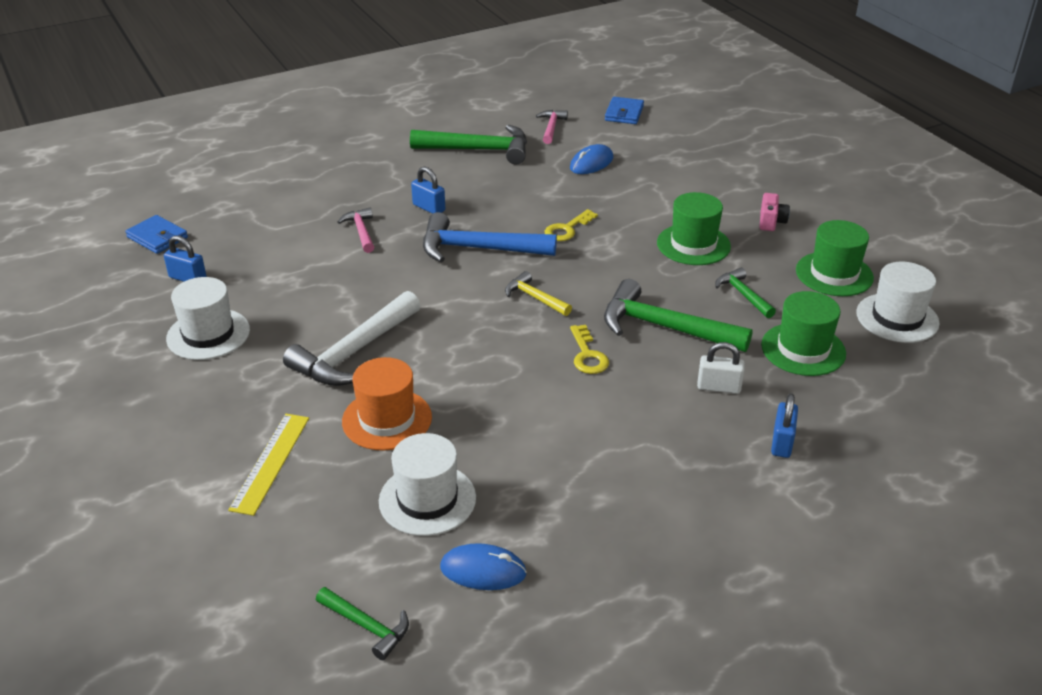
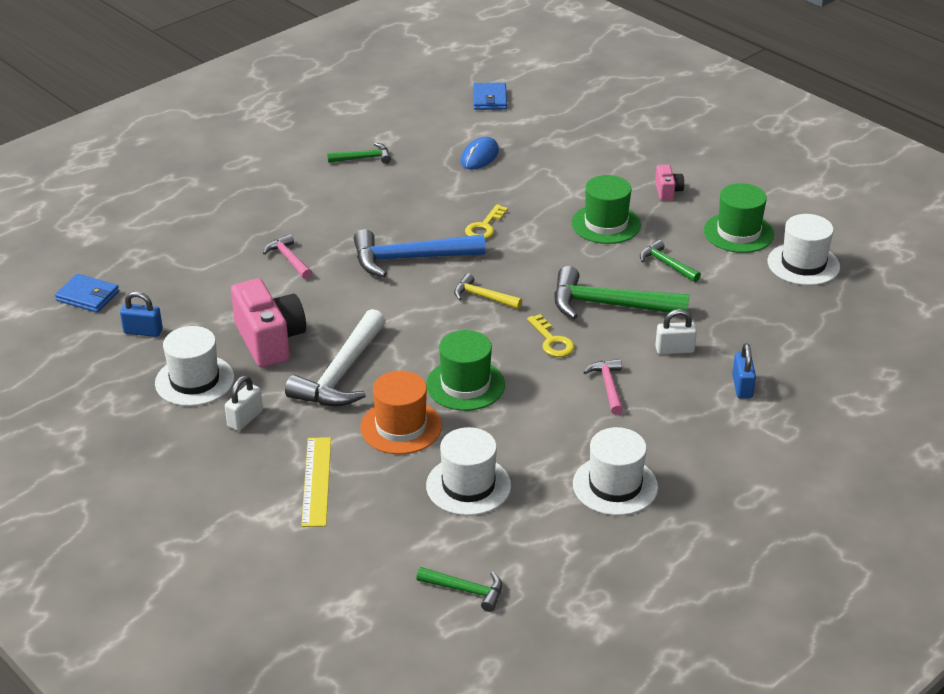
camera: 15 degrees left, 0 degrees up
(235, 382) = (245, 419): none -> white padlock
(301, 307) = (270, 340): none -> pink camera
(429, 208) = (343, 225): blue padlock -> none
(478, 150) = (363, 158): green hammer -> green hammer, size x0.52
(483, 570) = (540, 531): blue mouse -> none
(551, 127) = (425, 124): pink hammer -> pink hammer (608, 386)
(591, 532) = (615, 485): none -> white hat
(803, 349) = (734, 305): green hat -> green hat (465, 385)

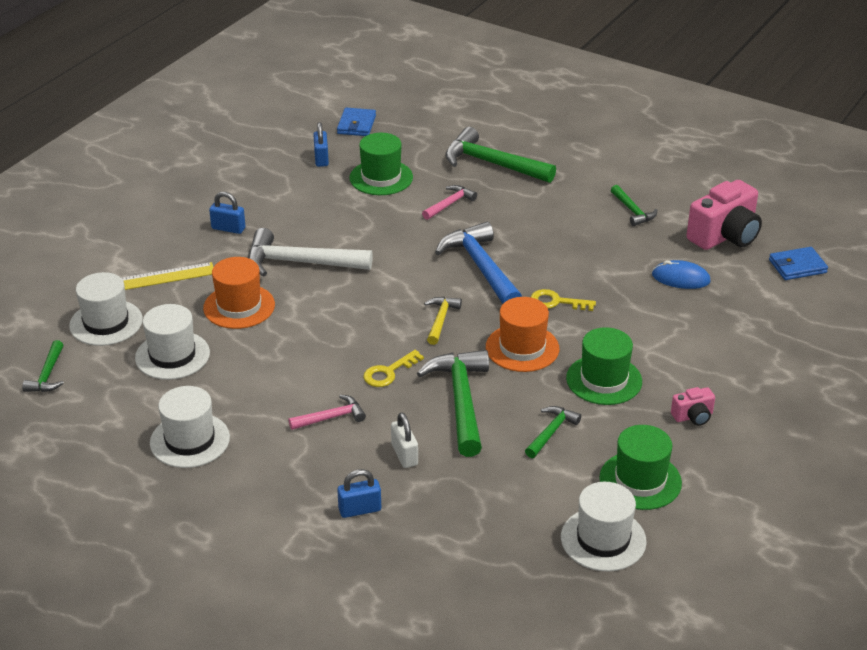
camera: 75 degrees right, 0 degrees up
(194, 380) = (268, 195): white hat -> white hat (106, 323)
(231, 220) = (492, 164): none -> green hammer
(245, 419) = (228, 228): white padlock -> blue padlock
(270, 340) = (331, 219): pink camera -> pink camera (724, 236)
(465, 385) = (306, 331): green hat -> green hat (381, 178)
(545, 258) = (522, 348): none -> orange hat

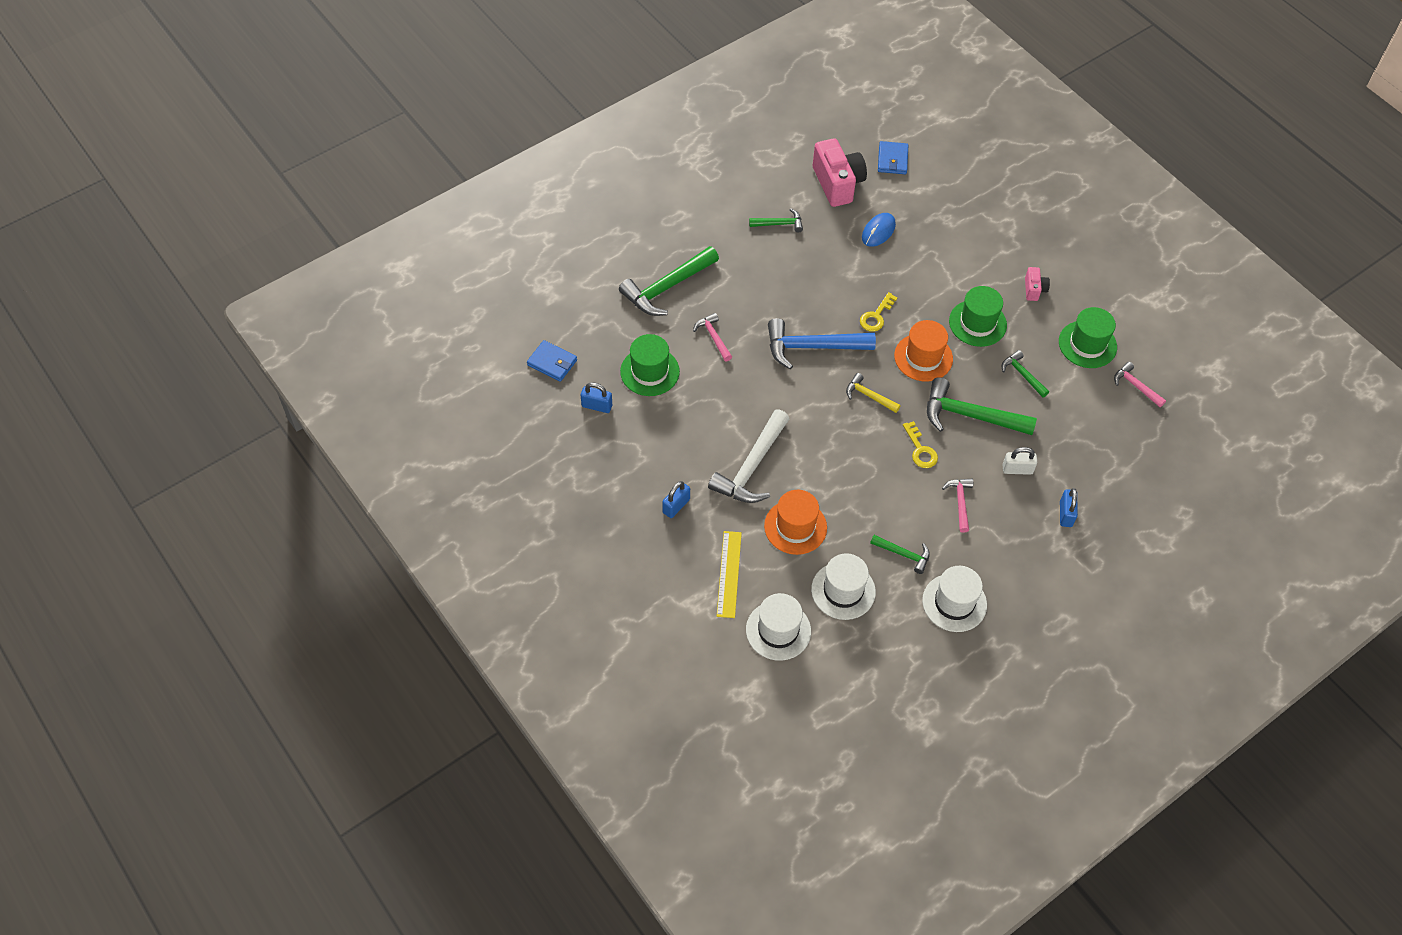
camera: 70 degrees left, 20 degrees up
(47, 375) = (834, 688): green hammer -> green hammer (903, 554)
(603, 539) = (1136, 386): white hat -> pink hammer

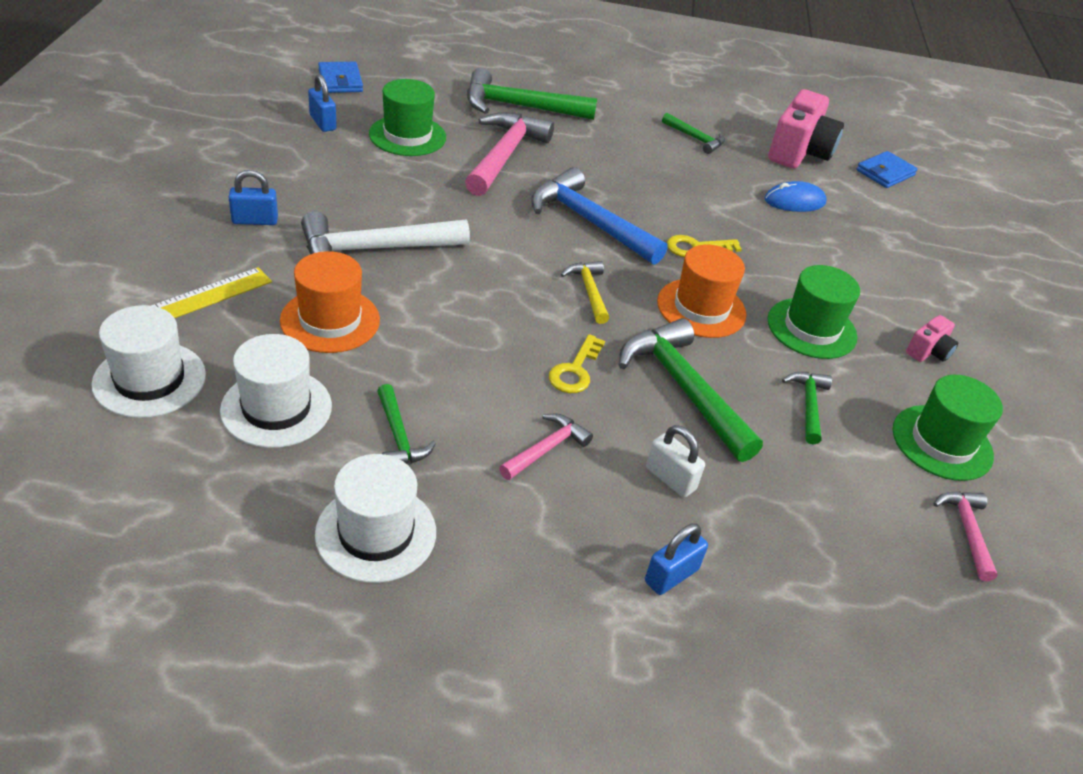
camera: 40 degrees right, 15 degrees down
(713, 337) = (505, 155): pink hammer -> pink hammer, size x1.91

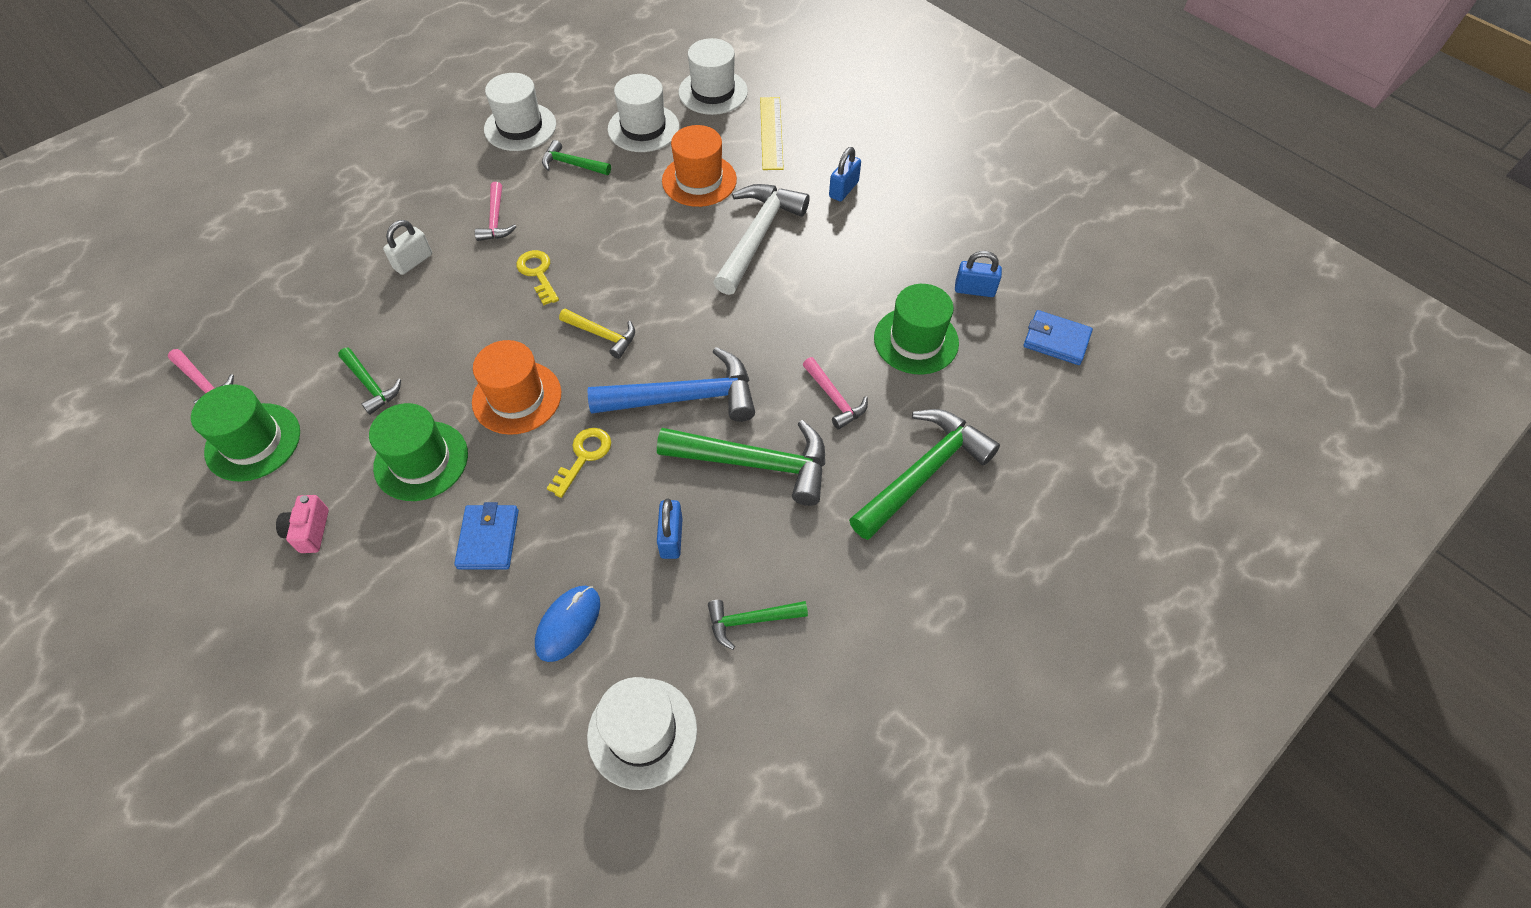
camera: 135 degrees right, 15 degrees up
(505, 155) = (834, 398): pink hammer -> pink hammer, size x0.52
(670, 479) = (413, 261): white padlock -> white padlock turned 45 degrees counterclockwise
(671, 575) = (365, 218): blue padlock -> blue padlock (671, 538)
(684, 389) = (461, 322): green hammer -> green hammer (755, 463)
(799, 152) = (642, 732): pink camera -> white hat
(885, 173) = (524, 814): blue wallet -> blue wallet (488, 539)

